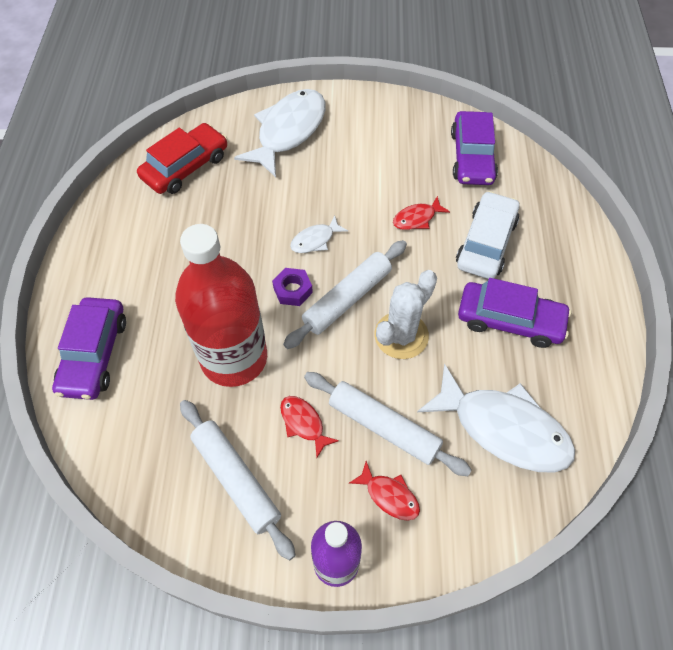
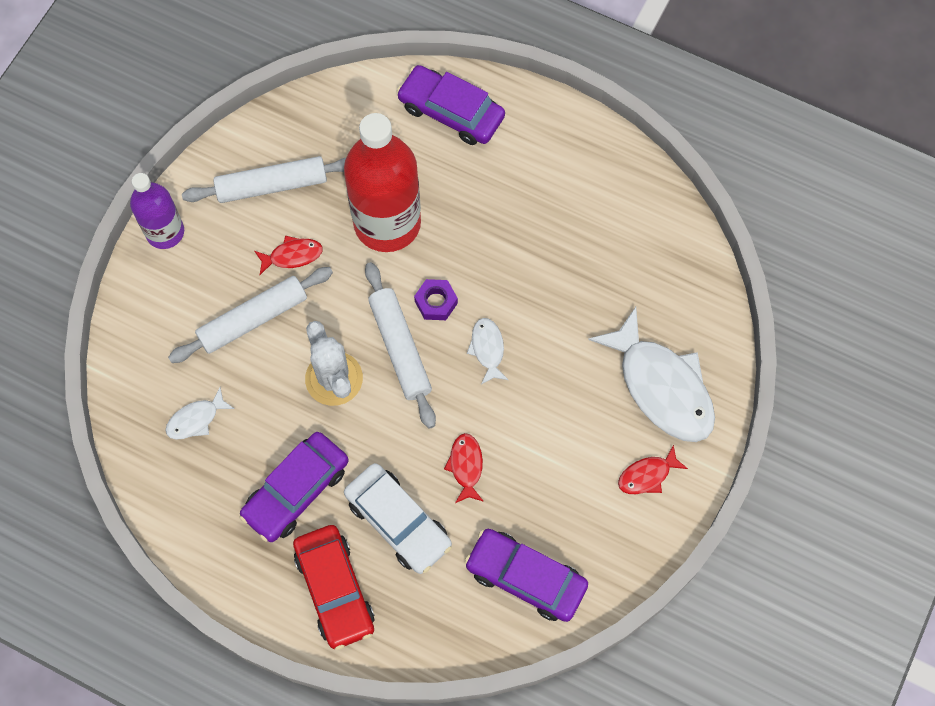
camera: 115 degrees right, 10 degrees up
(185, 167) = (653, 258): red car -> red car (335, 589)
(389, 495) = (193, 295): red fish -> red fish (647, 475)
(503, 428) = (196, 419): white fish -> white fish, size x0.46

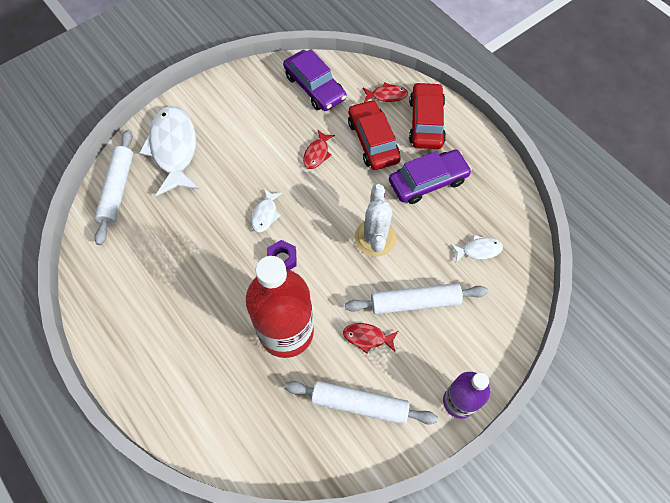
camera: 155 degrees left, 5 degrees down
(398, 522) = (373, 141): white car -> red car
(400, 348) = (321, 239): white rolling pin -> white rolling pin (117, 189)
(451, 112) = (189, 404): purple car -> none
(647, 475) = (215, 108): red fish -> red fish (387, 95)

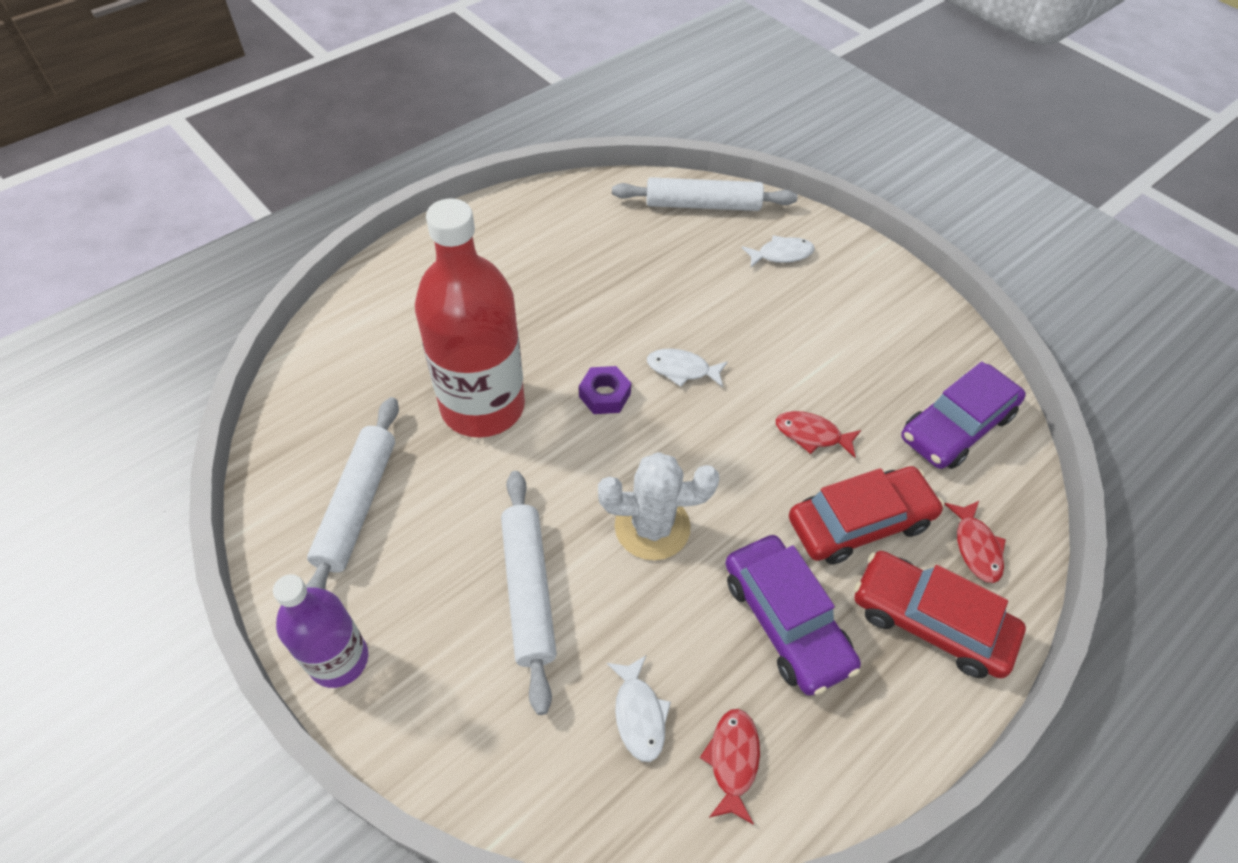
camera: 85 degrees right, 10 degrees down
(174, 149) = (781, 254): white fish -> white fish, size x0.46
(367, 337) = (466, 516): red fish -> red fish (732, 760)
(426, 122) = (930, 621): red car -> red car turned 150 degrees counterclockwise

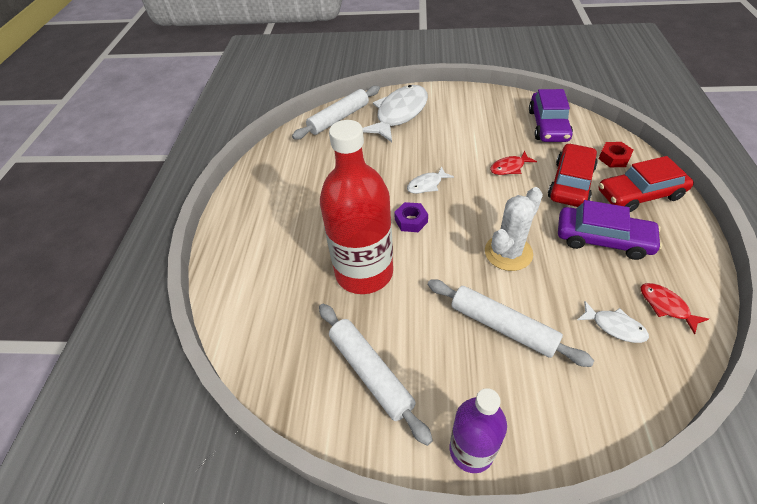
camera: 40 degrees left, 5 degrees down
(781, 254) = (399, 114): white fish -> white fish, size x2.17
(976, 547) = (614, 158): red fish -> red nut

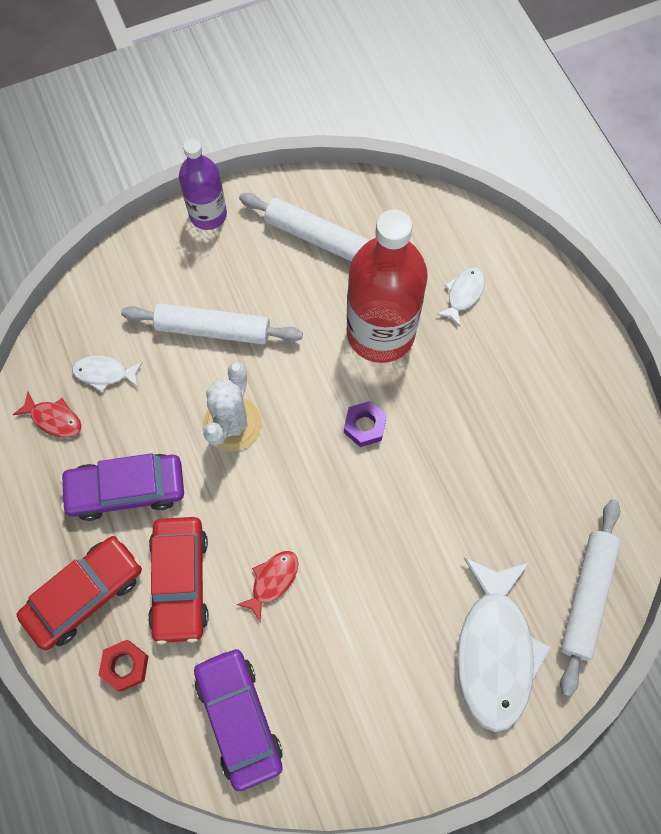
camera: 150 degrees right, 20 degrees up
(427, 185) = (373, 498): white fish -> white fish (463, 294)

